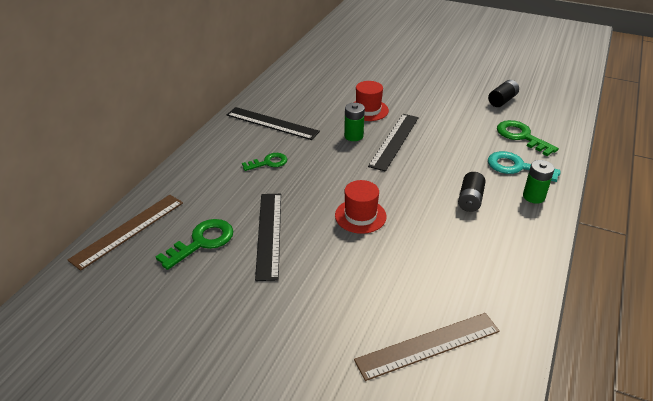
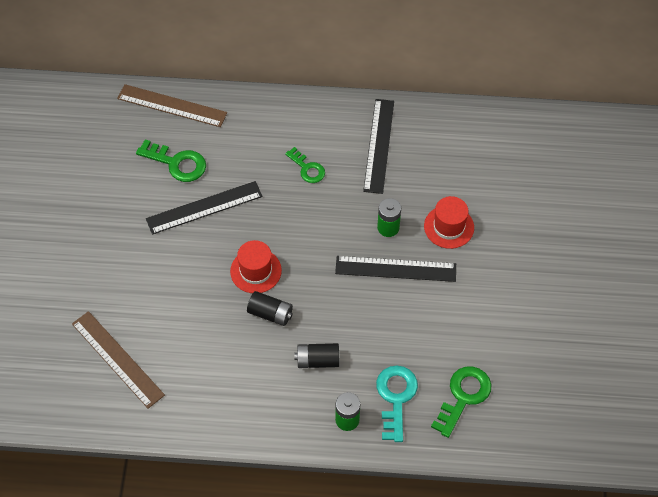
camera: 70 degrees right, 20 degrees up
(502, 100) = (542, 366): black battery -> black battery (270, 313)

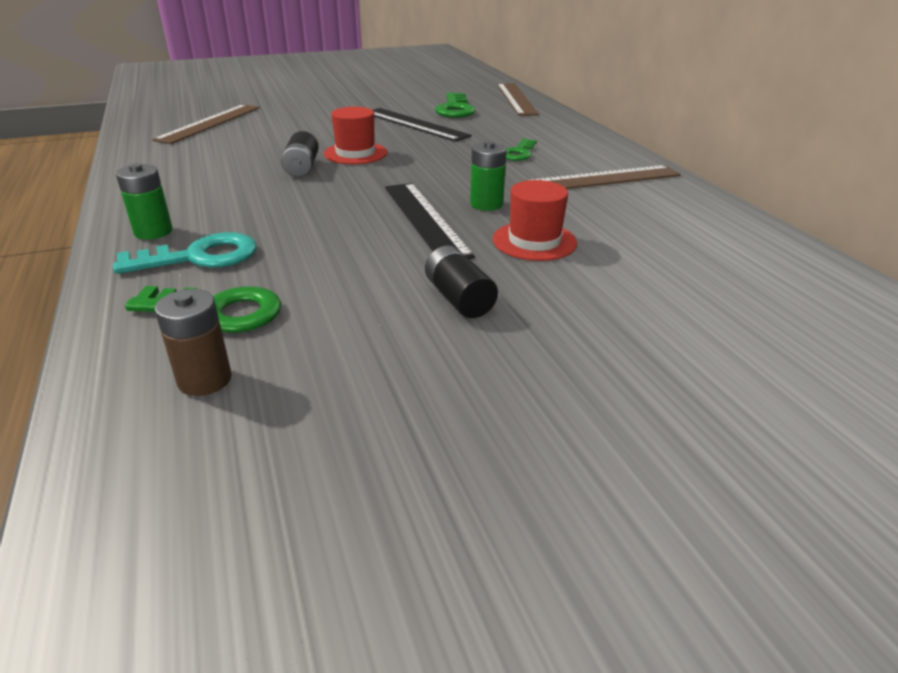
camera: 65 degrees right, 25 degrees down
(317, 360) = (246, 200): black battery -> black battery (459, 299)
(379, 145) = (603, 179): black ruler -> brown ruler
(522, 410) = (205, 380): none -> brown battery

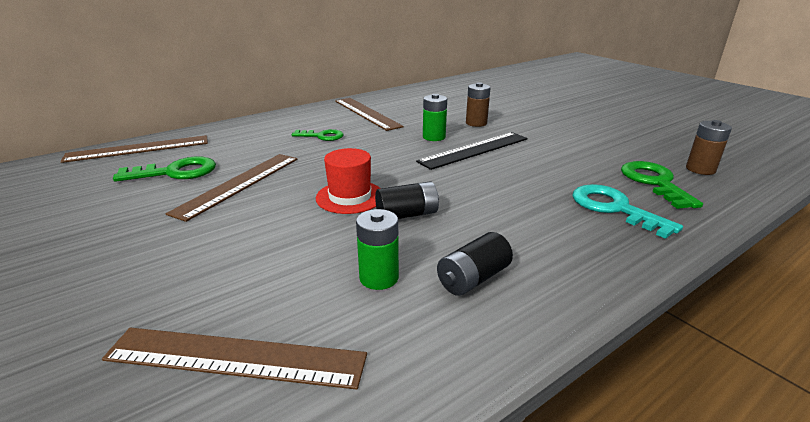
camera: 105 degrees left, 5 degrees down
(153, 232) = (609, 244): green battery -> green battery (379, 278)
(415, 124) = (239, 184): black ruler -> brown ruler
(459, 299) = (557, 132): black battery -> black battery (473, 278)
(534, 241) = (476, 123): red hat -> brown battery

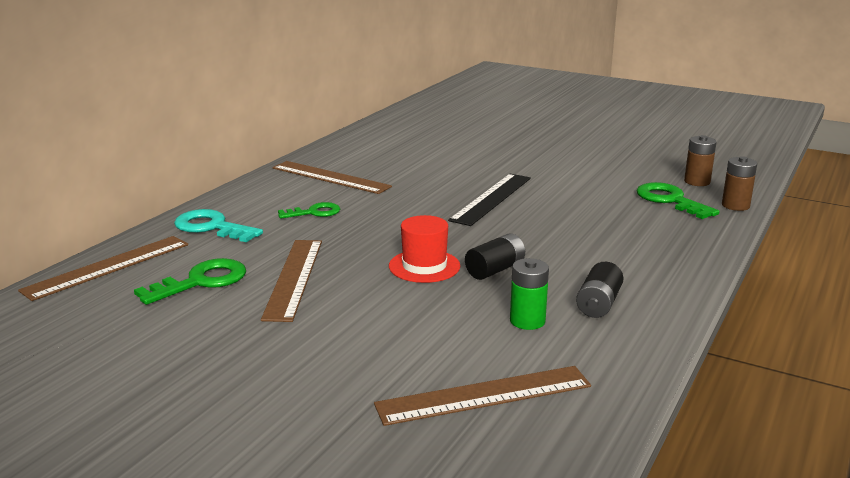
camera: 25 degrees left, 5 degrees down
(434, 137) = (437, 192): green battery -> none
(476, 123) = (463, 169): brown battery -> brown battery (735, 205)
(614, 208) = (656, 228): turquoise key -> turquoise key (212, 227)

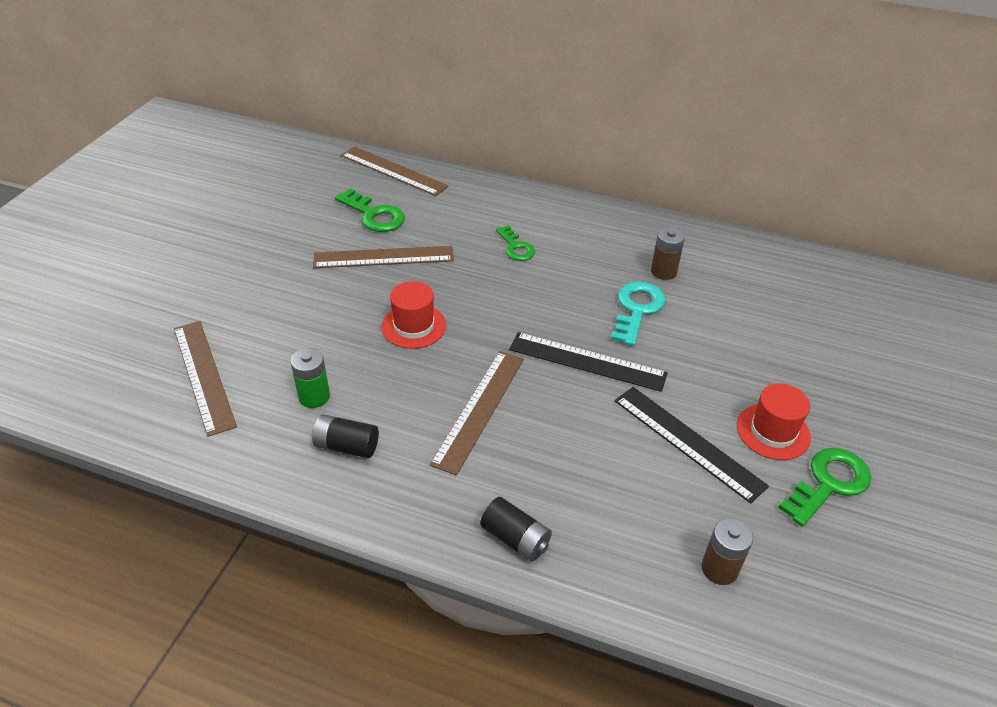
camera: 80 degrees right, 20 degrees up
(212, 227) = (471, 200): turquoise key -> turquoise key (637, 309)
(330, 177) = (606, 244): brown ruler -> brown ruler (479, 409)
(495, 270) = (411, 372): black battery -> black battery (515, 538)
(572, 154) = (773, 431): none -> red hat
(583, 177) = (688, 442): none -> black ruler
(670, 200) = (635, 529): green key -> green key (829, 483)
(735, 205) = (640, 605): brown battery -> brown battery (663, 271)

